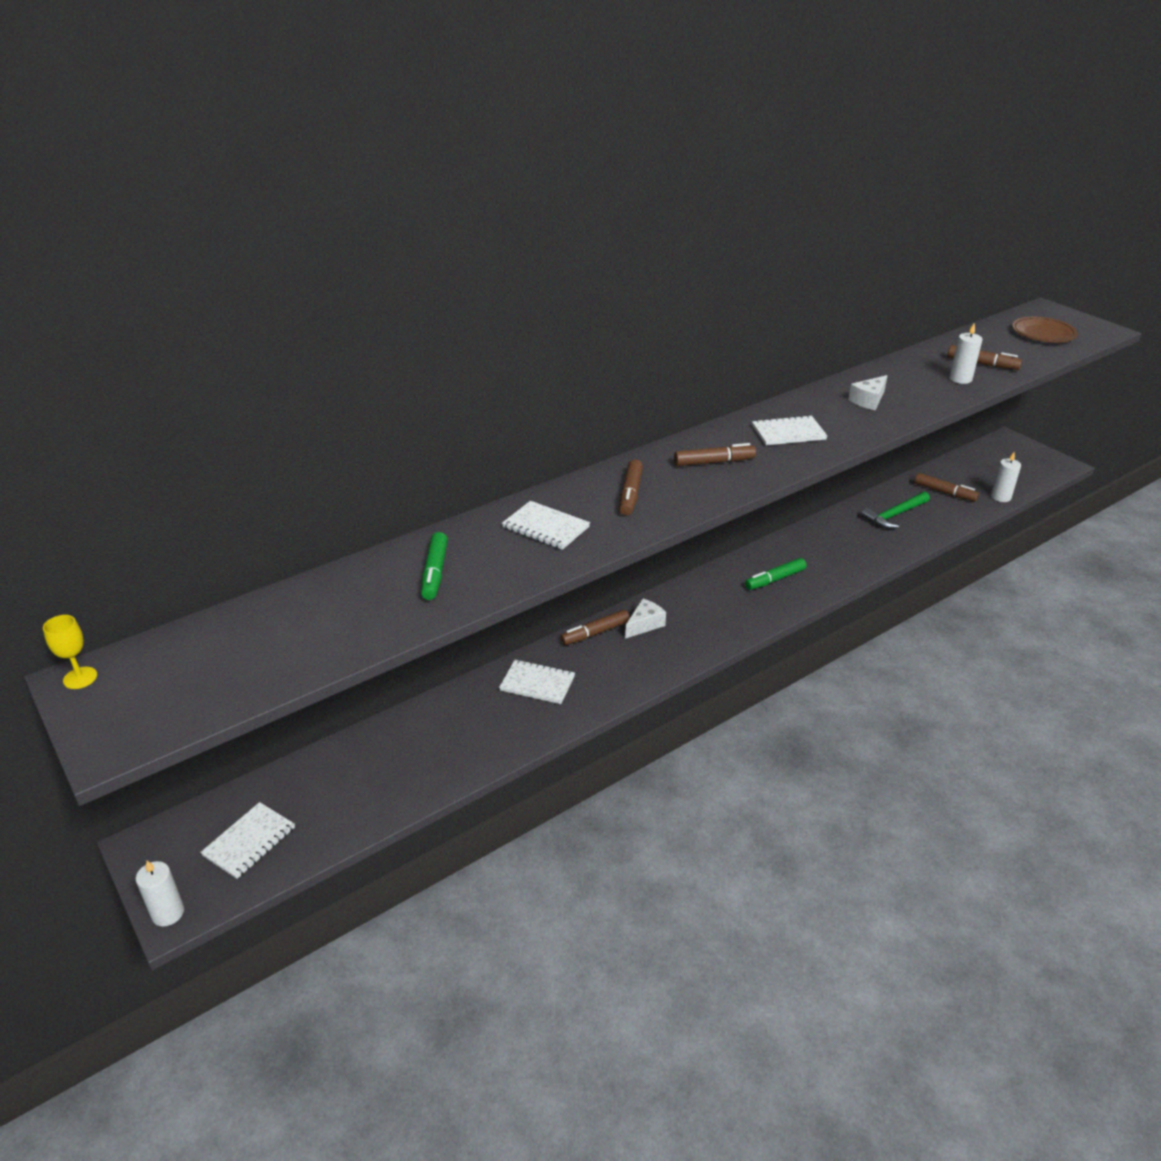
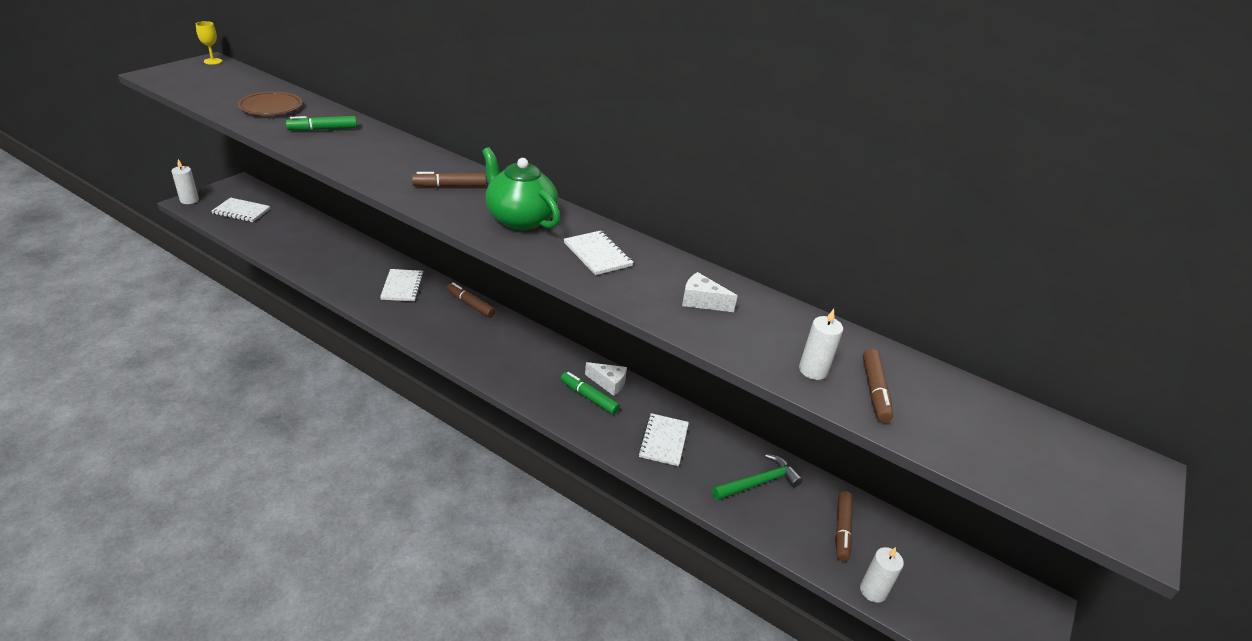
camera: 65 degrees right, 0 degrees up
(545, 527) = (389, 159): white notebook -> white notebook (663, 441)
(644, 624) = (490, 327): white cheese -> white cheese (608, 383)
(714, 462) = (520, 219): brown marker -> green teapot
(894, 515) = (759, 483): green hammer -> green hammer turned 120 degrees clockwise
(1043, 333) = (1039, 458): brown plate -> brown plate (271, 107)

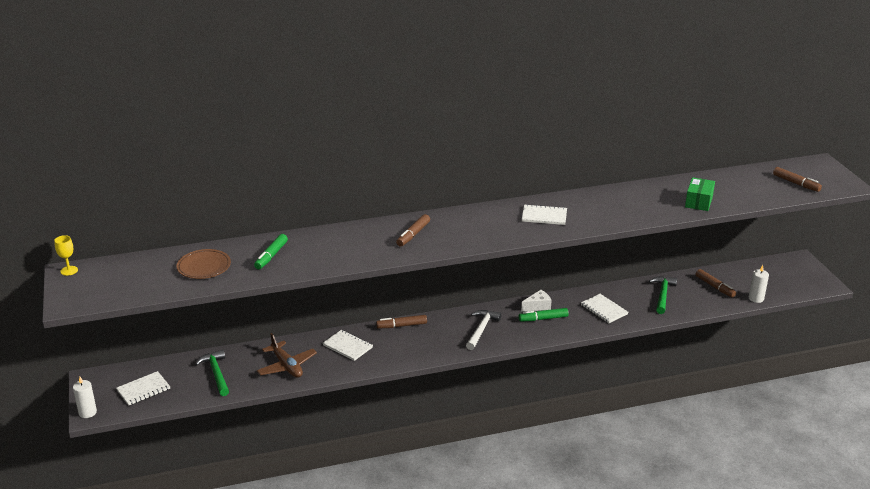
camera: 45 degrees left, 5 degrees down
(295, 235) = (216, 373): none -> green hammer
(338, 266) = (287, 366): none -> brown plane
(518, 359) = (481, 329): none -> white hammer
(520, 219) = (480, 225): green teapot -> none
(702, 301) = (618, 205): white cheese -> none
(813, 370) = (698, 202): white candle -> green box
(874, 391) = (726, 194): brown marker -> brown marker (796, 183)

